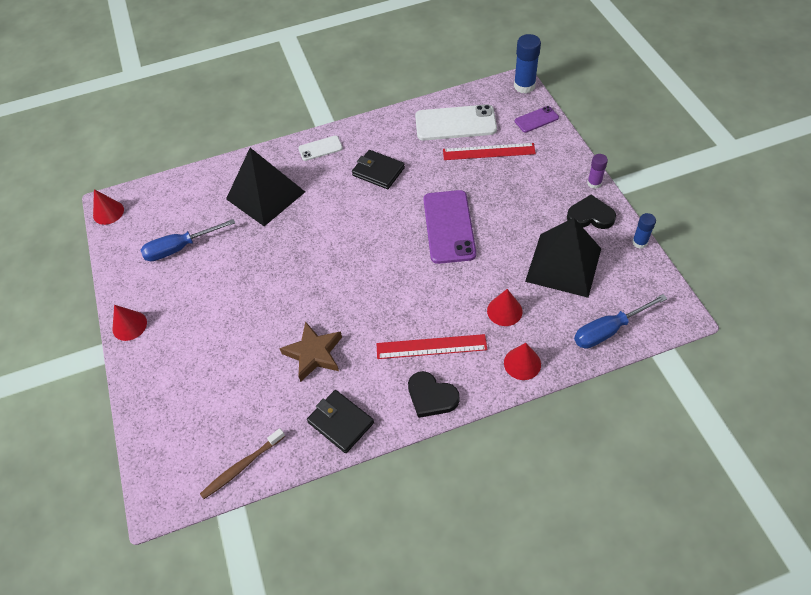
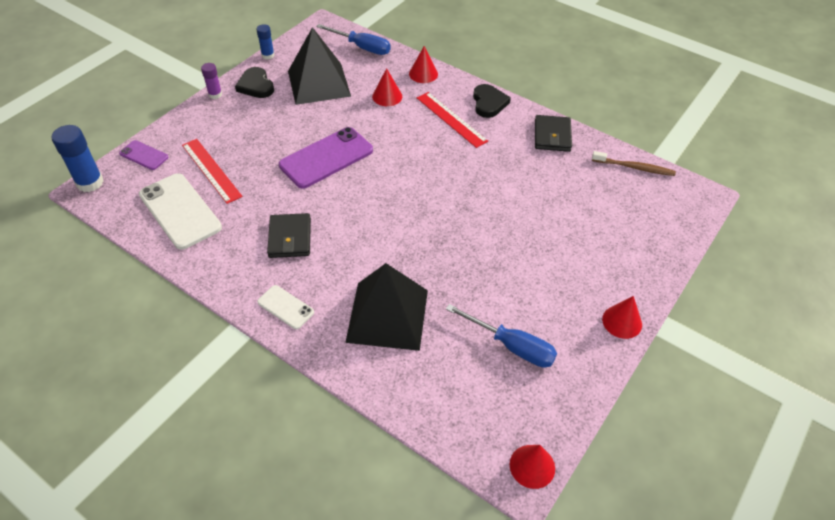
camera: 130 degrees left, 5 degrees down
(314, 353) = (518, 177): brown star -> none

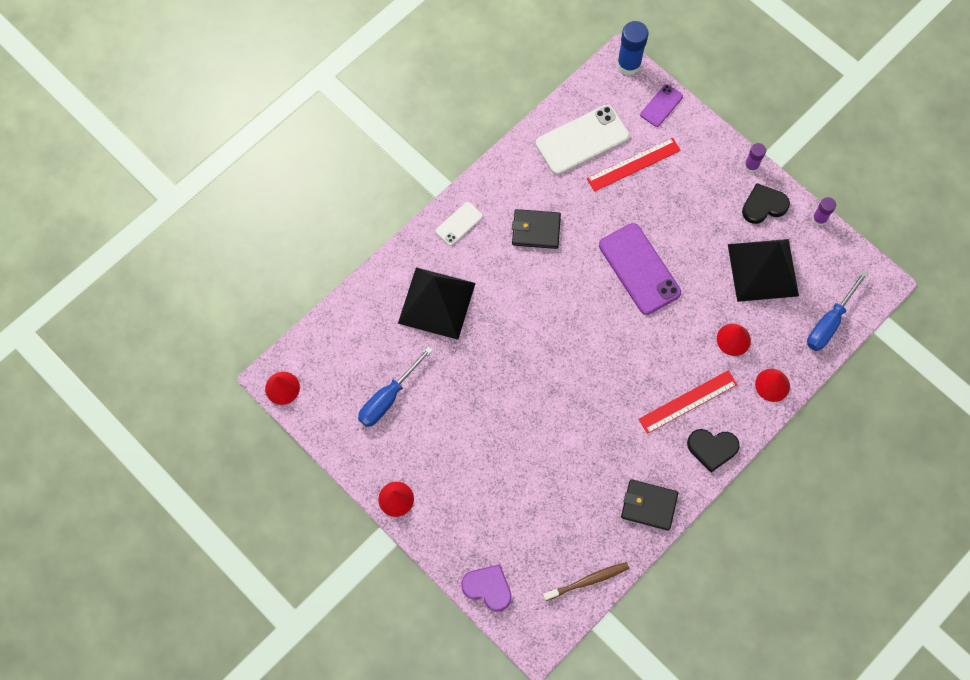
camera: 100 degrees right, 20 degrees up
(268, 55) = (819, 219): blue glue stick -> purple glue stick
(634, 167) = (588, 581): brown toothbrush -> brown toothbrush turned 135 degrees counterclockwise
(675, 235) = (488, 587): none -> purple heart

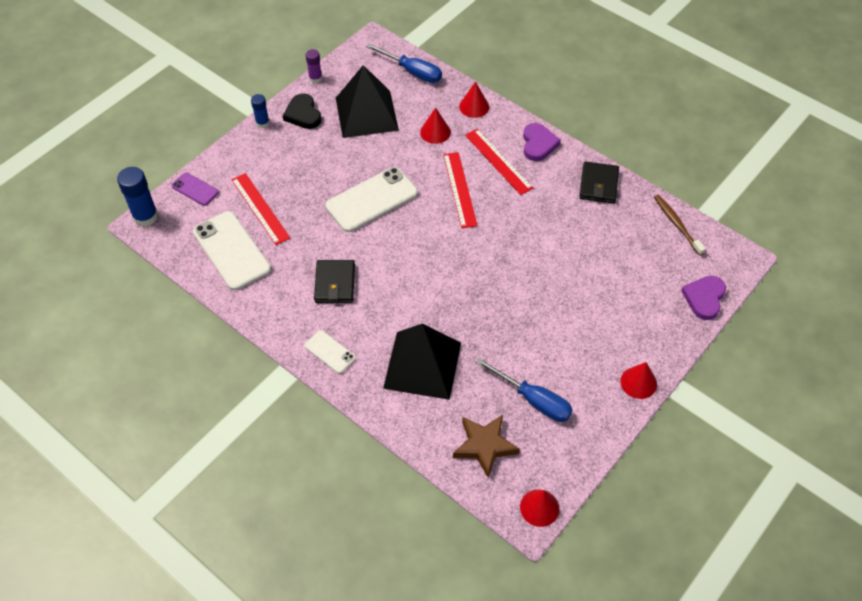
camera: 95 degrees left, 15 degrees down
(347, 349) = (485, 446): none -> brown star
(639, 269) = (372, 200): purple phone -> white phone
(649, 357) = (459, 189): none -> red ruler
(712, 448) = (538, 144): black heart -> purple heart
(751, 166) = (262, 123): purple glue stick -> blue glue stick

